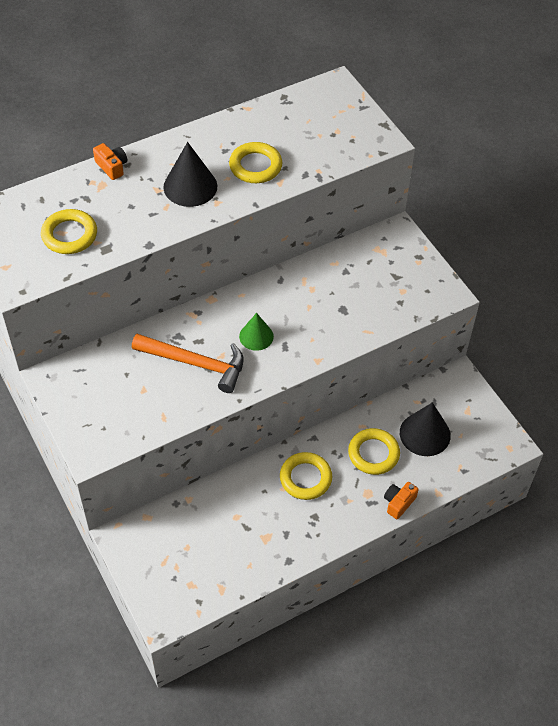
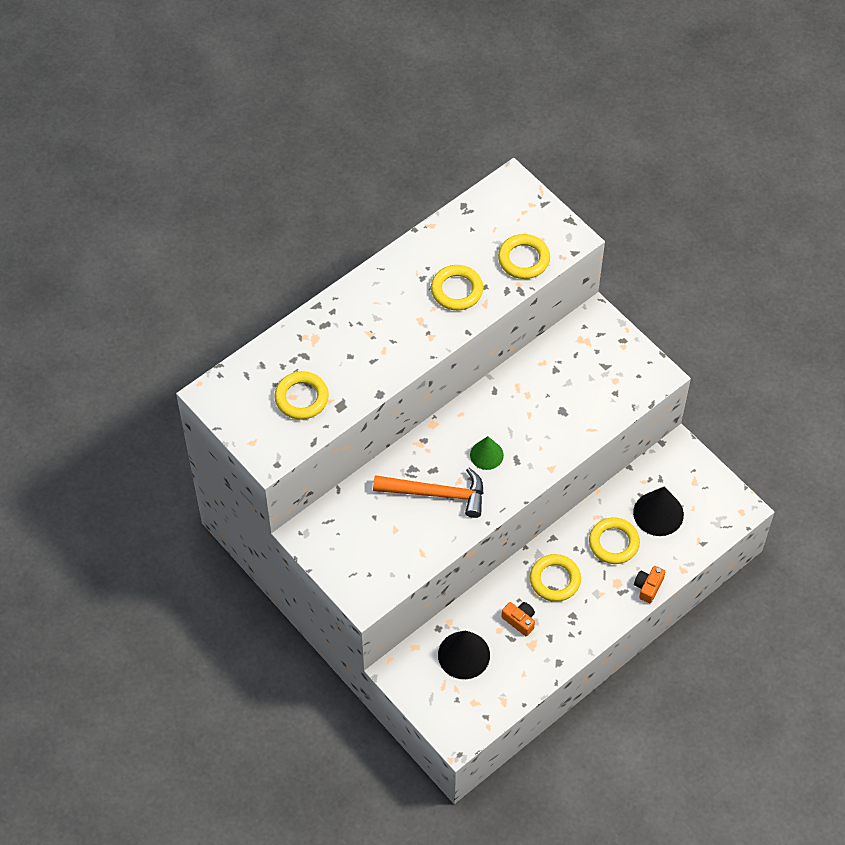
camera: 10 degrees left, 5 degrees up
(112, 167) = (318, 316): orange camera -> orange camera (519, 620)
(190, 186) = (400, 324): black cone -> black cone (464, 655)
(330, 150) = (523, 259): none -> yellow ring

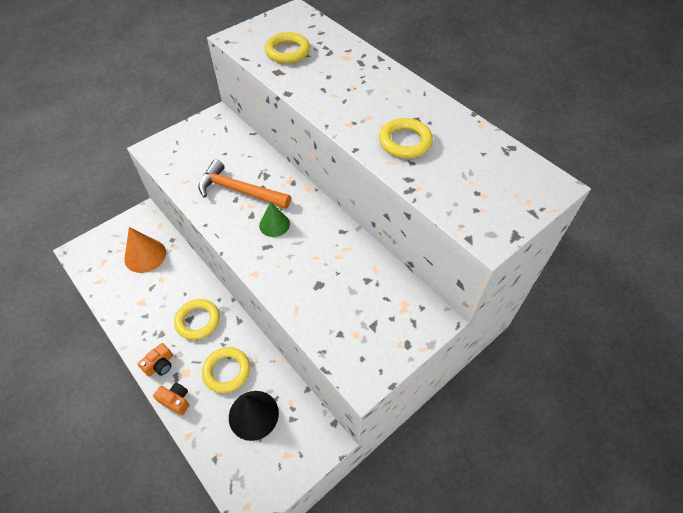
camera: 90 degrees right, 5 degrees down
(436, 494) = (239, 190): orange hammer -> orange hammer turned 105 degrees clockwise
(464, 655) = (145, 255): black cone -> orange cone
(519, 620) = (165, 294): orange camera -> orange camera (160, 365)
(523, 259) = (451, 193): yellow ring -> none

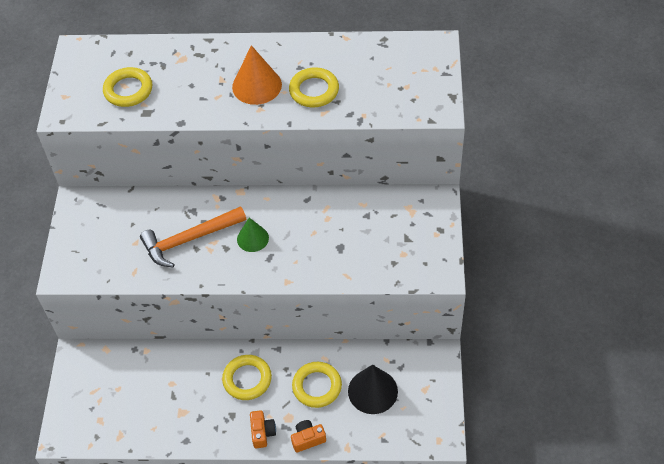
camera: 45 degrees left, 0 degrees up
(145, 255) = (130, 381): orange cone -> orange cone (257, 85)

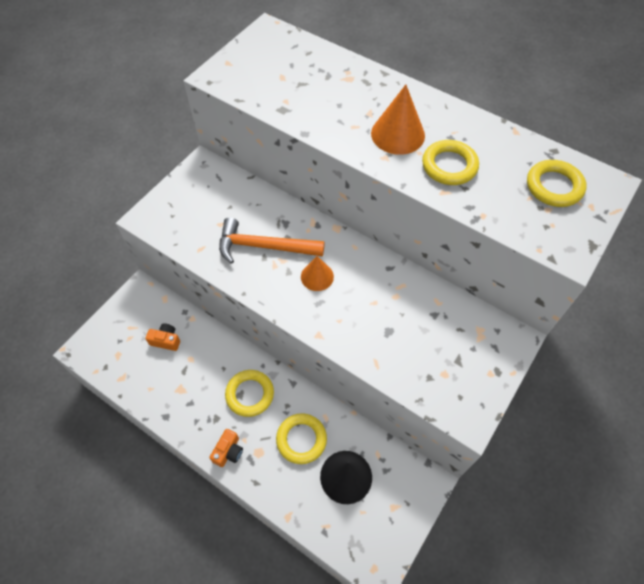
camera: 30 degrees right, 5 degrees up
(128, 90) = (282, 83): yellow ring -> yellow ring (554, 186)
(252, 238) = (317, 276): green cone -> orange cone
(308, 439) = (260, 484): orange camera -> orange camera (166, 340)

